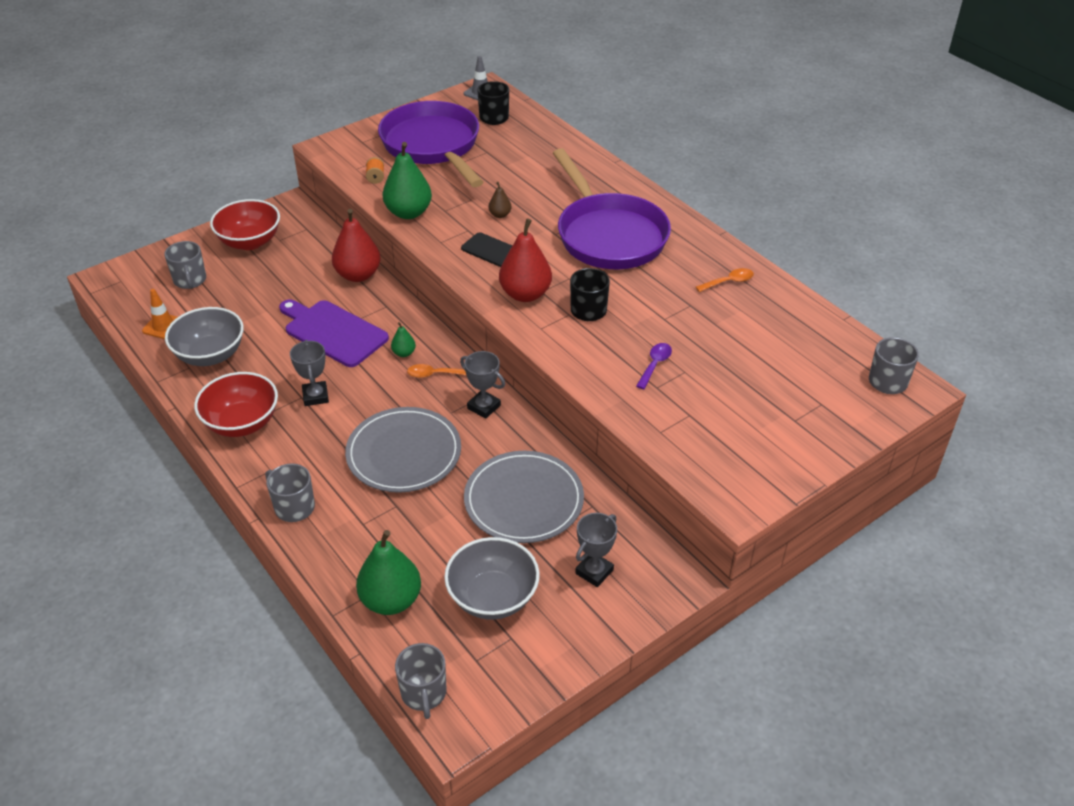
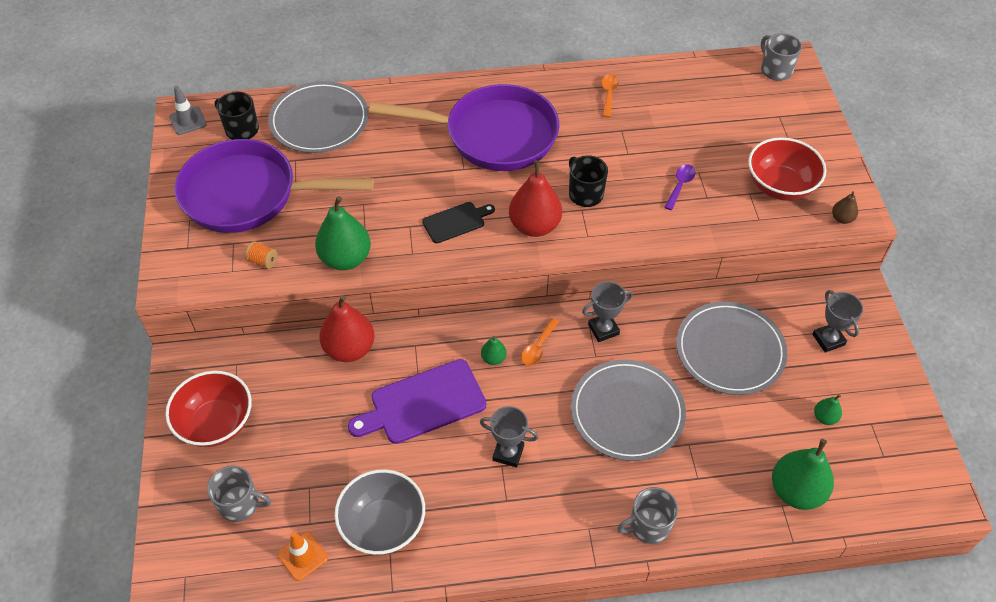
camera: 60 degrees left, 10 degrees up
(242, 423) = (507, 530): red bowl -> red bowl (780, 186)
(424, 693) = (903, 506): grey mug -> none
(493, 597) = (824, 417): grey bowl -> green pear
(500, 215) = (405, 193): brown pear -> brown pear (842, 218)
(538, 146) = (319, 120): none -> grey plate
(655, 365) = (680, 186): purple spoon -> purple spoon turned 60 degrees clockwise

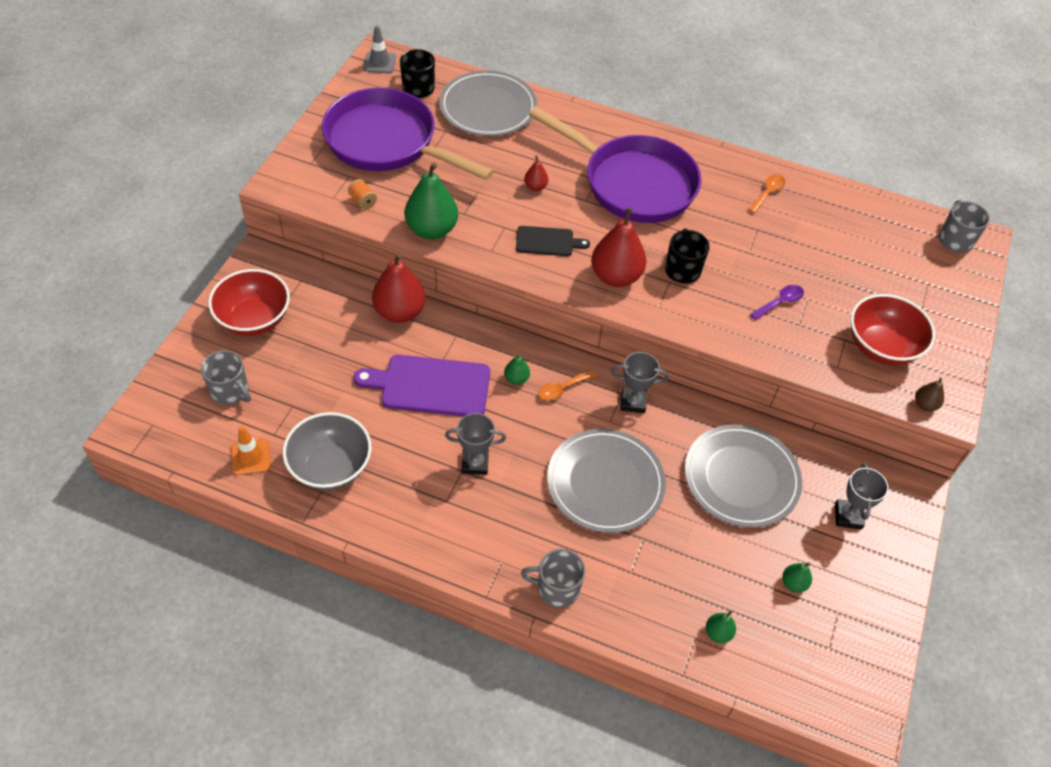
camera: 25 degrees right, 0 degrees up
(412, 176) = (535, 187): none -> red pear
(508, 453) = (475, 463): grey trophy -> grey trophy turned 45 degrees counterclockwise
(796, 491) = (718, 633): green pear -> green pear, size x0.47

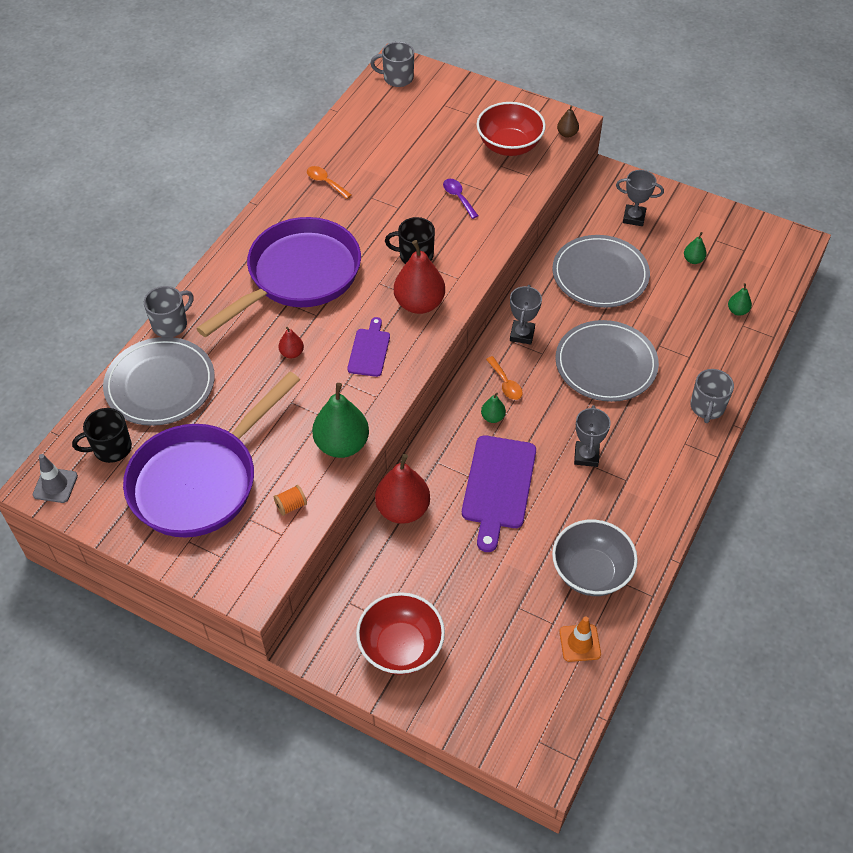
camera: 80 degrees left, 0 degrees up
(230, 391) = (498, 666): grey mug -> grey mug (171, 324)
(547, 241) = (369, 350): black cutting board -> purple cutting board

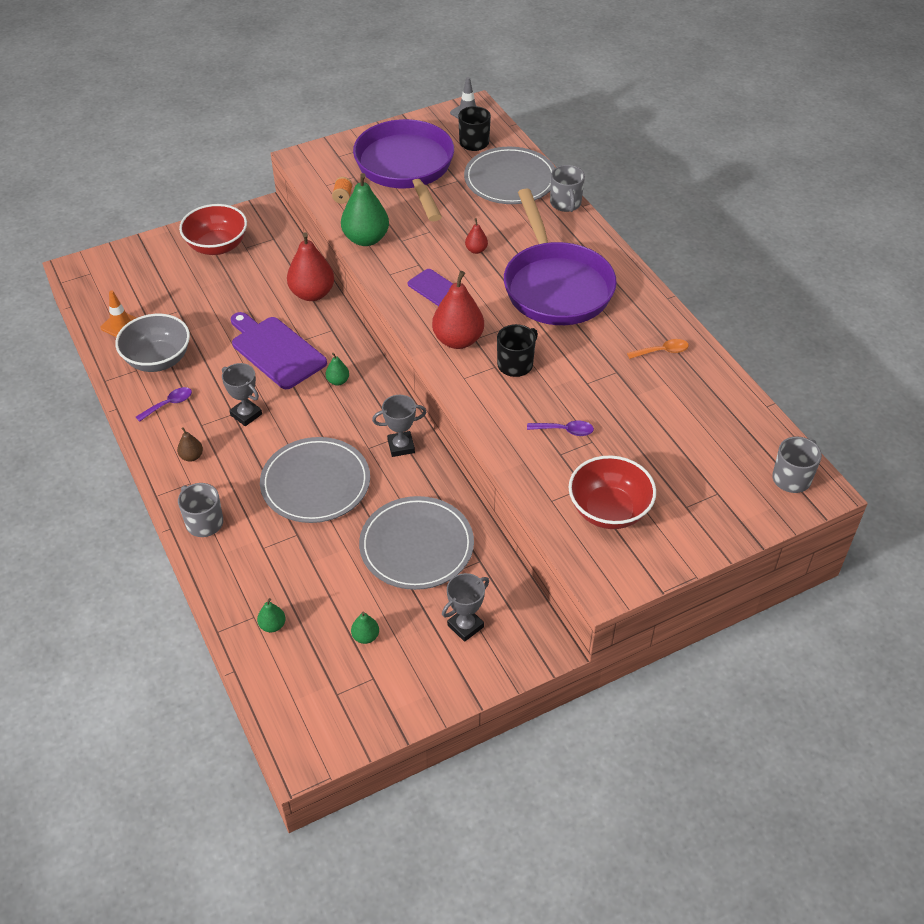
camera: 125 degrees right, 5 degrees down
(505, 383) = (362, 407): orange spoon -> none
(522, 334) = (401, 446): grey trophy -> grey trophy turned 60 degrees counterclockwise
(567, 134) = (589, 571): brown pear -> brown pear (191, 456)
(629, 521) = (169, 404): none -> purple spoon

